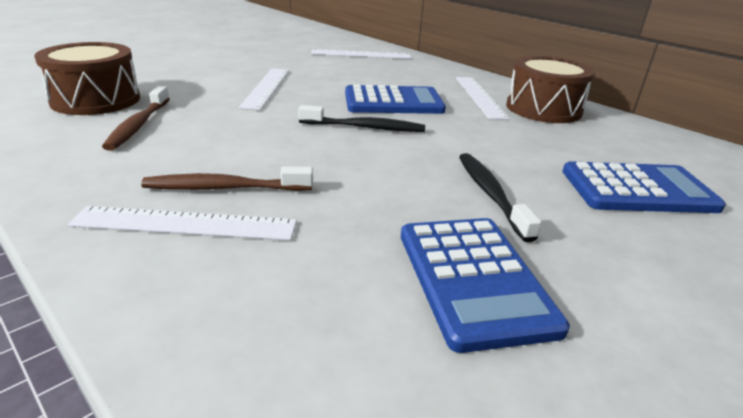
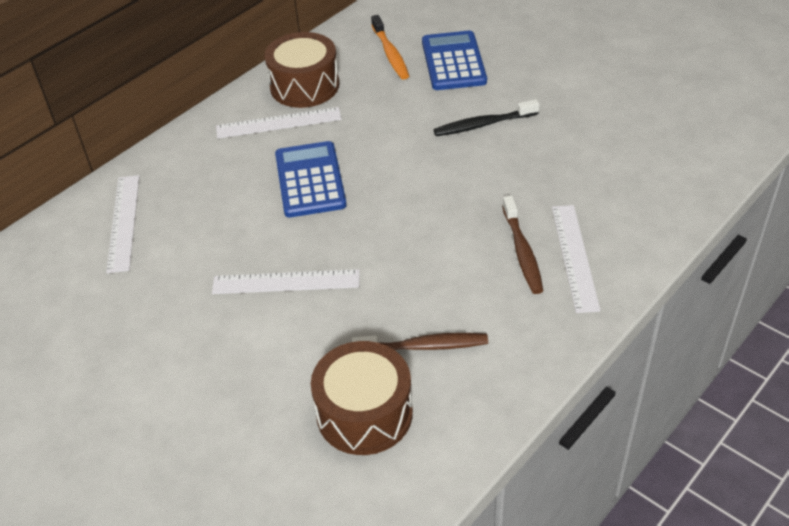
camera: 90 degrees left, 15 degrees up
(365, 127) = (384, 193): black toothbrush -> none
(474, 279) = (580, 134): blue calculator -> none
(630, 152) = (390, 54): none -> orange toothbrush

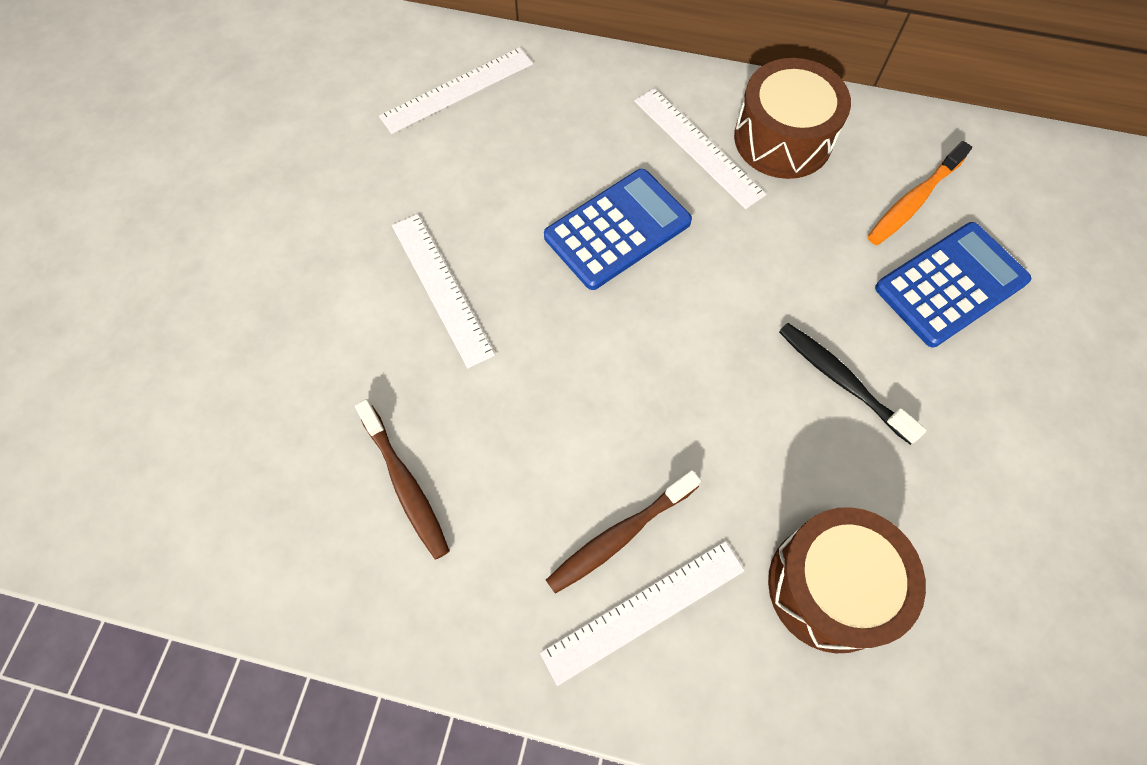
camera: 60 degrees right, 20 degrees up
(364, 413) = (282, 464): brown drum -> brown drum (831, 587)

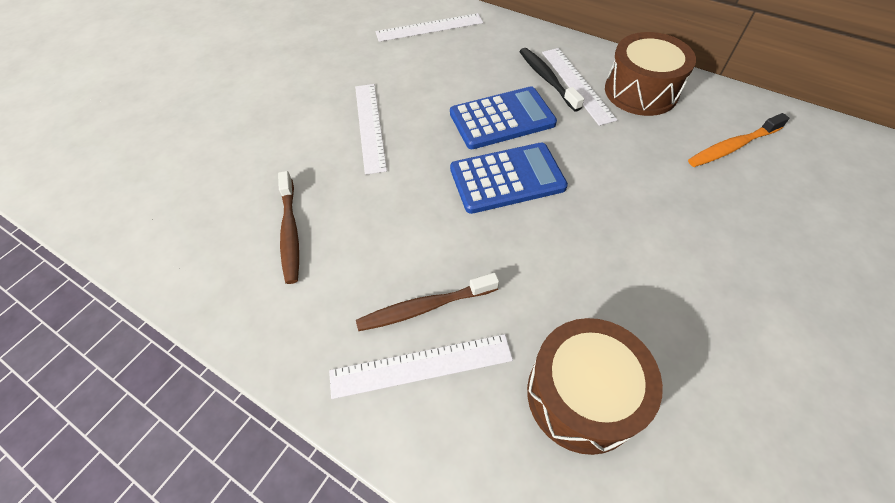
camera: 20 degrees right, 10 degrees down
(842, 380) = (639, 248): black toothbrush -> black toothbrush (547, 79)
(950, 284) = (749, 206): blue calculator -> blue calculator (507, 178)

